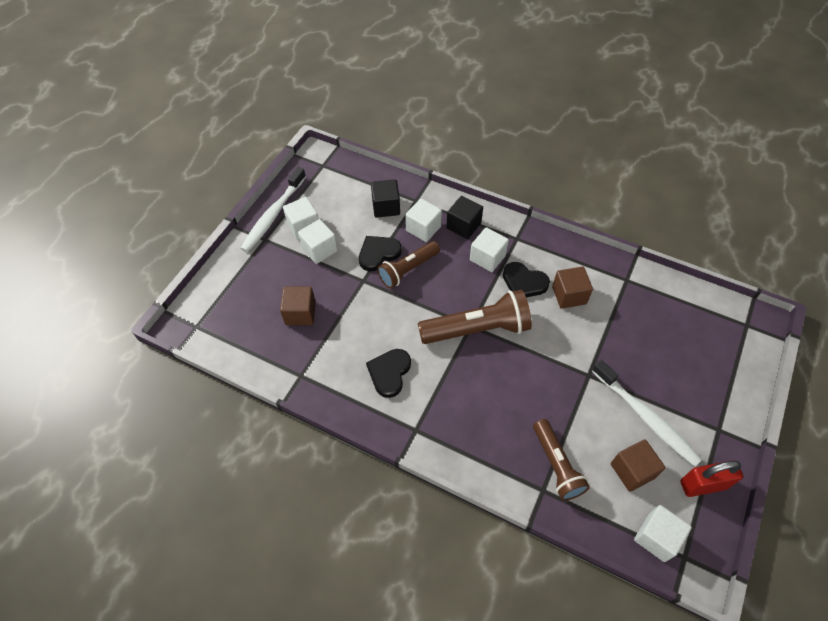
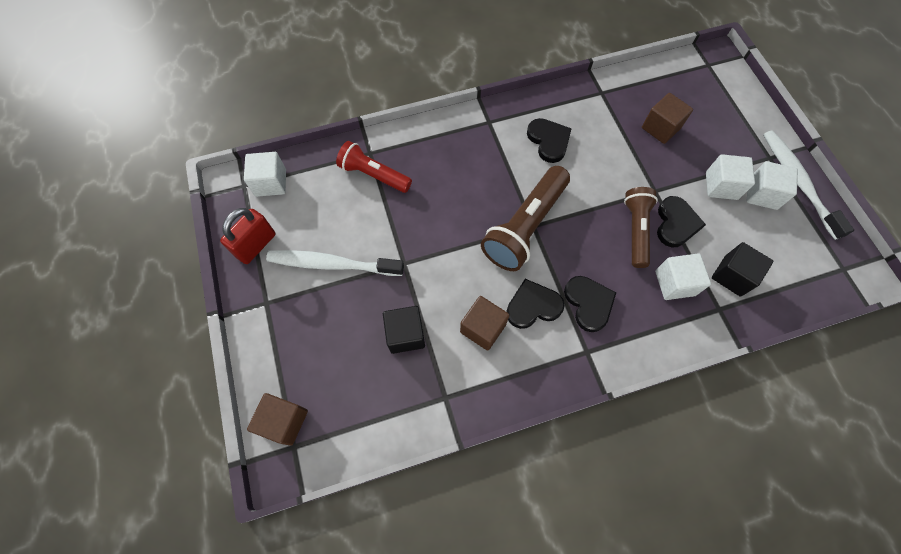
camera: 135 degrees right, 10 degrees up
(463, 226) = (646, 320): black cube -> black cube (405, 334)
(487, 258) = (588, 303): white cube -> black heart
(556, 465) = (374, 175): brown flashlight -> red flashlight
(632, 471) = (316, 214): brown cube -> brown cube (284, 421)

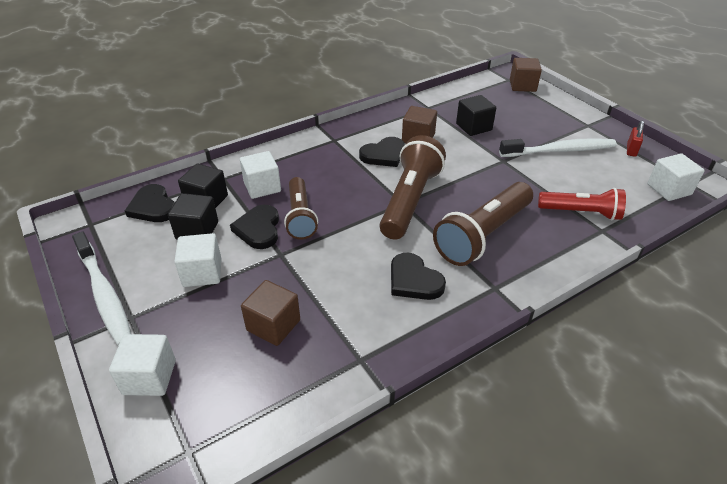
camera: 165 degrees right, 25 degrees down
(256, 245) = (631, 150): red padlock -> red padlock, size x0.59
(474, 170) = (483, 235): none -> brown flashlight
(588, 303) = (338, 163): black heart -> black heart (153, 207)
(734, 235) = (197, 230): none -> black cube
(762, 194) = (155, 273): white cube -> white cube (149, 377)

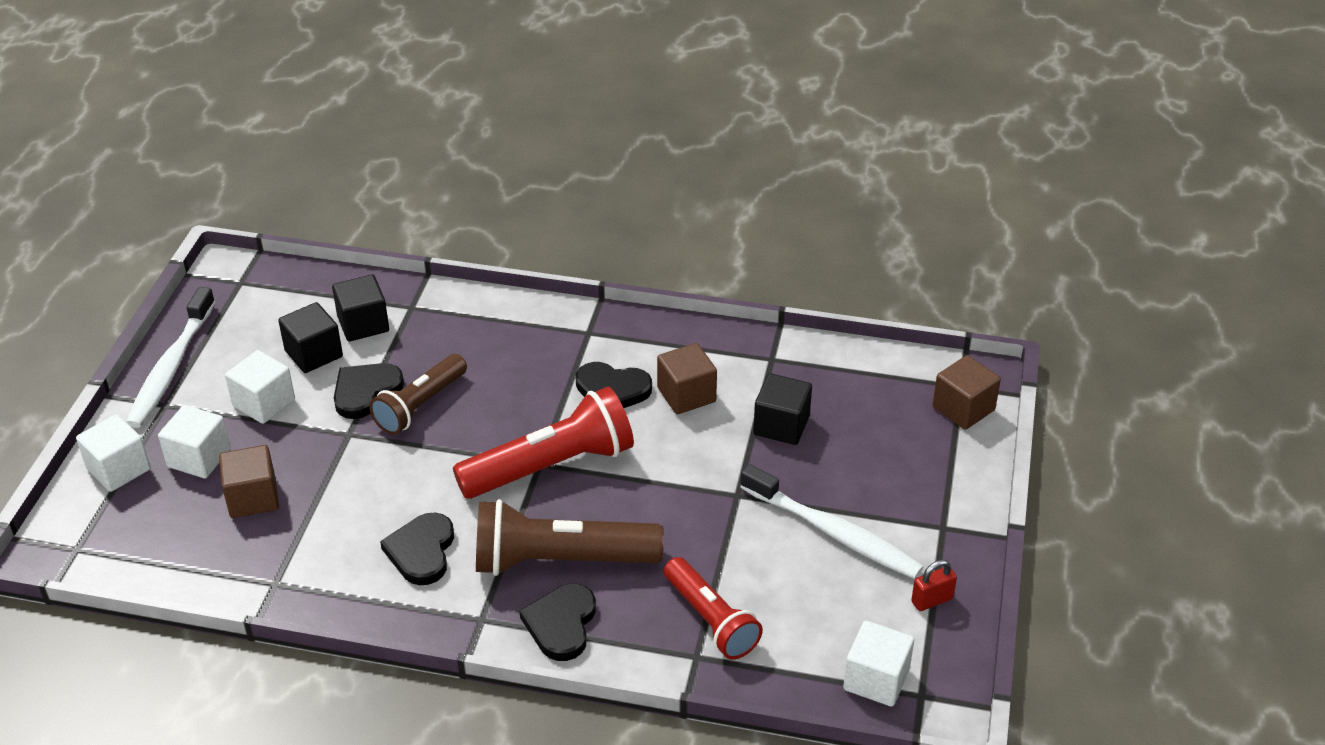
camera: 45 degrees right, 0 degrees up
(153, 207) = (310, 298): black heart -> black heart (561, 624)
(262, 187) = (433, 344): white cube -> white cube (199, 458)
(410, 200) = (551, 466): brown flashlight -> red flashlight

